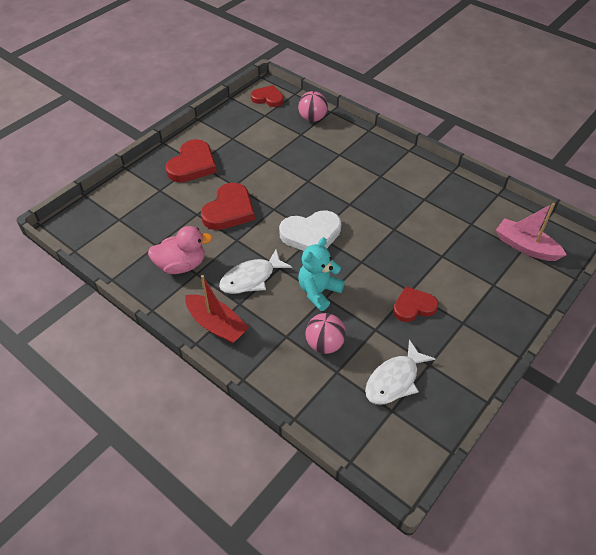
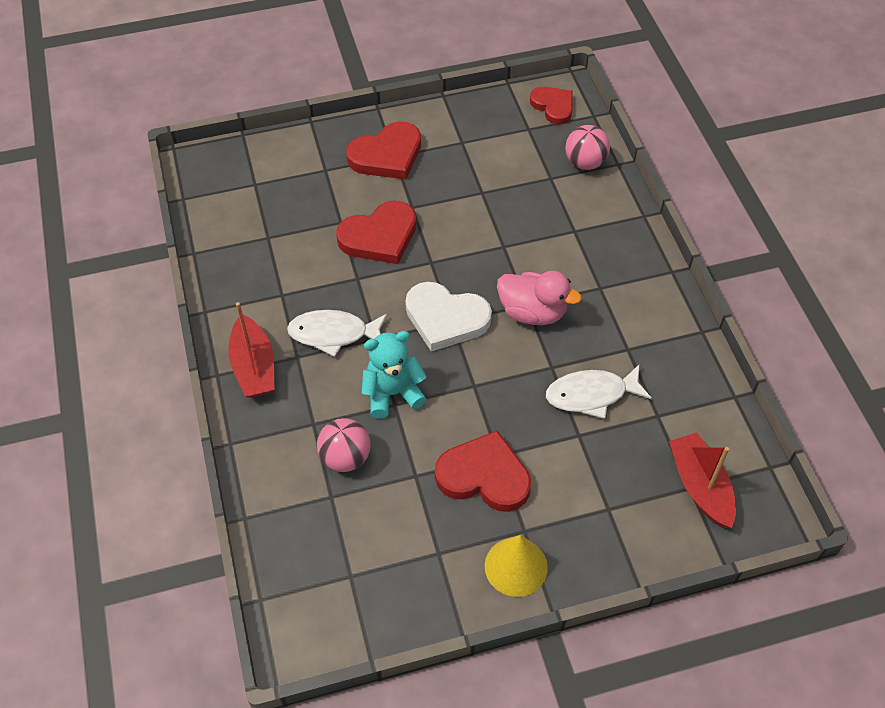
camera: 35 degrees right, 5 degrees up
(181, 265) = (274, 276): pink duck -> pink duck (532, 312)
(394, 380) = (383, 545): white fish -> white fish (591, 395)
(413, 306) = (484, 476): red heart -> red heart, size x1.51
(477, 344) = (516, 566): none -> yellow cone
(525, 247) = (700, 486): pink boat -> red boat

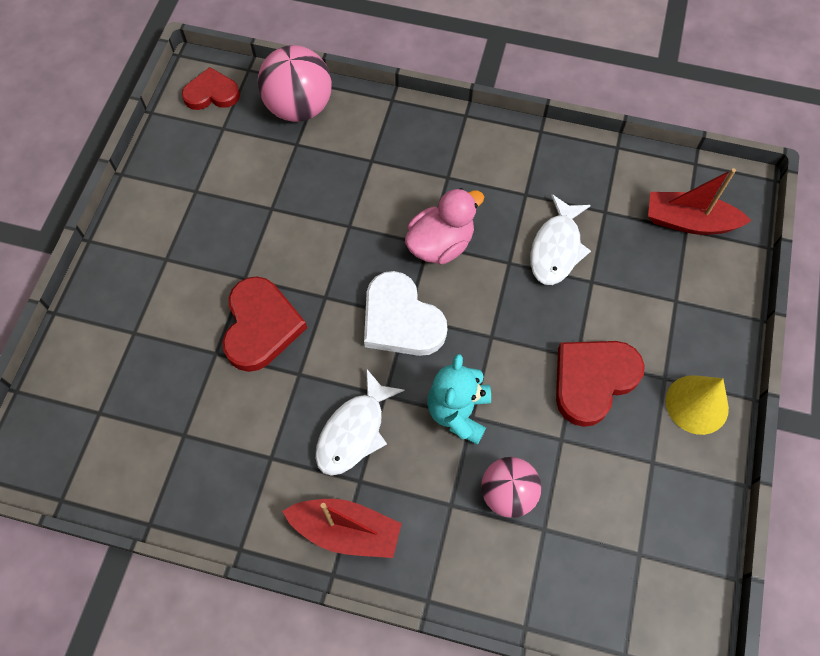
camera: 60 degrees left, 10 degrees up
(387, 155) = (160, 265): red heart -> none
(446, 318) = (401, 320): white heart -> white heart turned 90 degrees clockwise
(585, 163) = (299, 108): pink ball -> pink ball, size x1.51

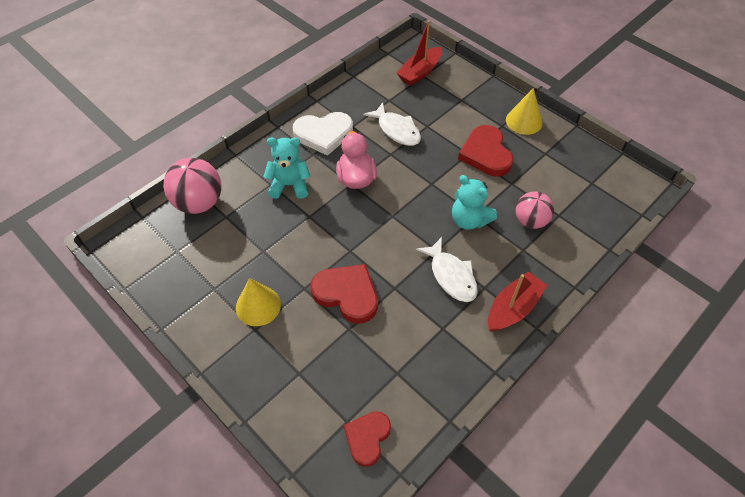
camera: 60 degrees left, 10 degrees down
(196, 245) = (258, 306): none -> yellow cone
(211, 93) = (142, 246): red heart -> red heart (367, 438)
(382, 180) = (289, 185): none -> turquoise teddy bear
(401, 320) = (392, 220): white heart -> white heart (323, 134)

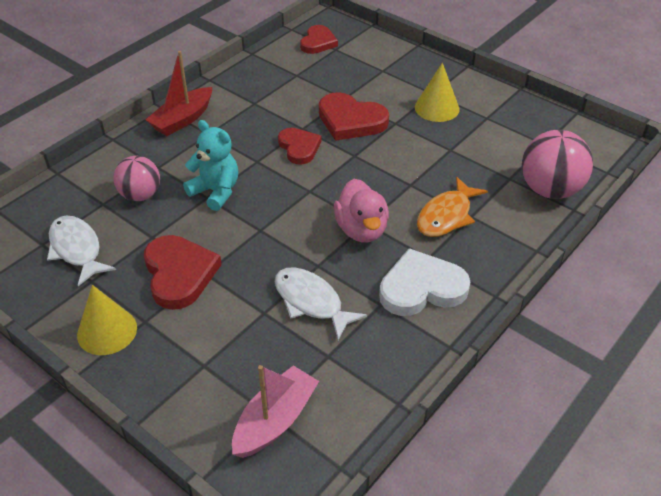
camera: 175 degrees right, 10 degrees down
(289, 185) = (446, 216): turquoise teddy bear -> orange fish
(399, 263) = (299, 147): none -> red heart
(419, 72) = (275, 420): red boat -> pink boat
(451, 276) = (242, 140): white fish -> white fish (77, 249)

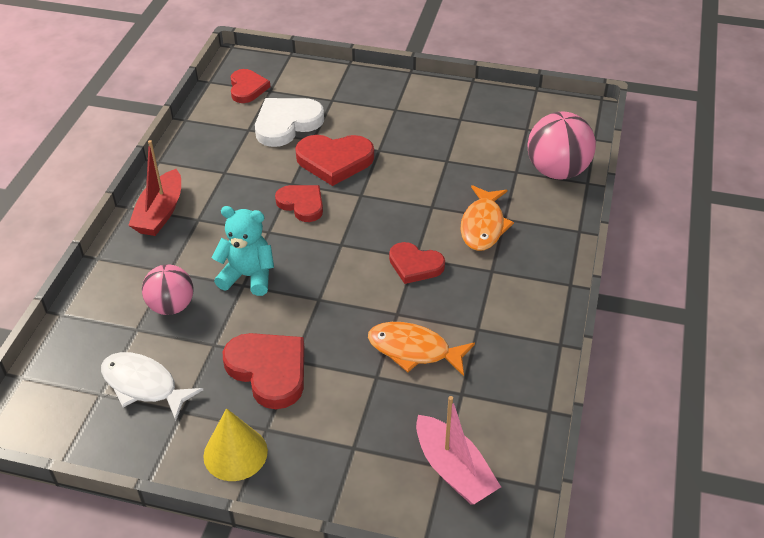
camera: 25 degrees left, 0 degrees up
(275, 420) = (453, 470): pink boat -> pink boat turned 135 degrees clockwise
(311, 302) = (414, 350): white fish -> orange fish
(361, 229) = (415, 265): pink duck -> red heart
(421, 288) = (503, 300): white heart -> white heart (287, 124)
(437, 108) = (408, 123): yellow cone -> none

